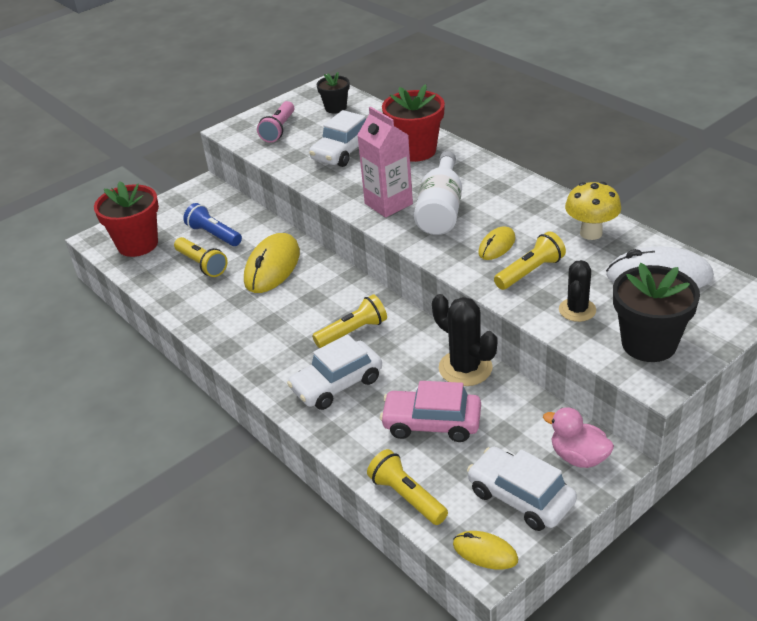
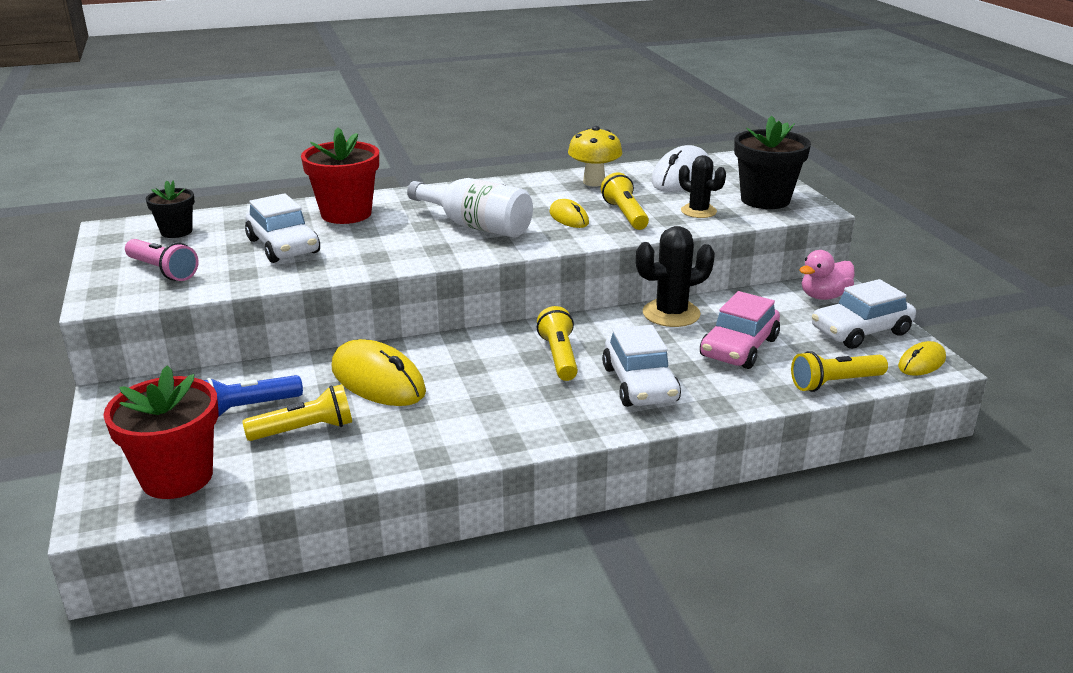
camera: 70 degrees left, 10 degrees down
(388, 204) = (429, 246): pink carton -> none

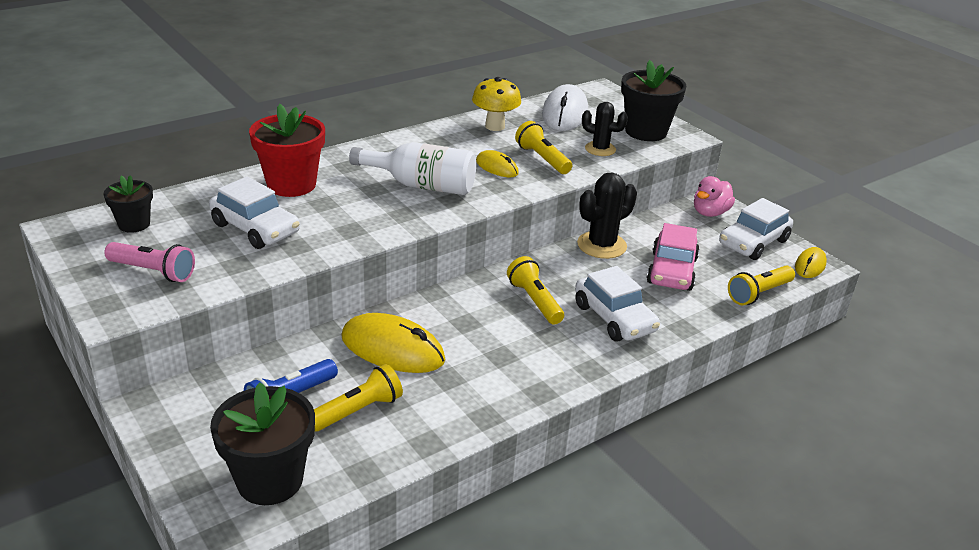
camera: 20 degrees left, 5 degrees up
(177, 477) = (270, 480): red flower pot -> black flower pot

